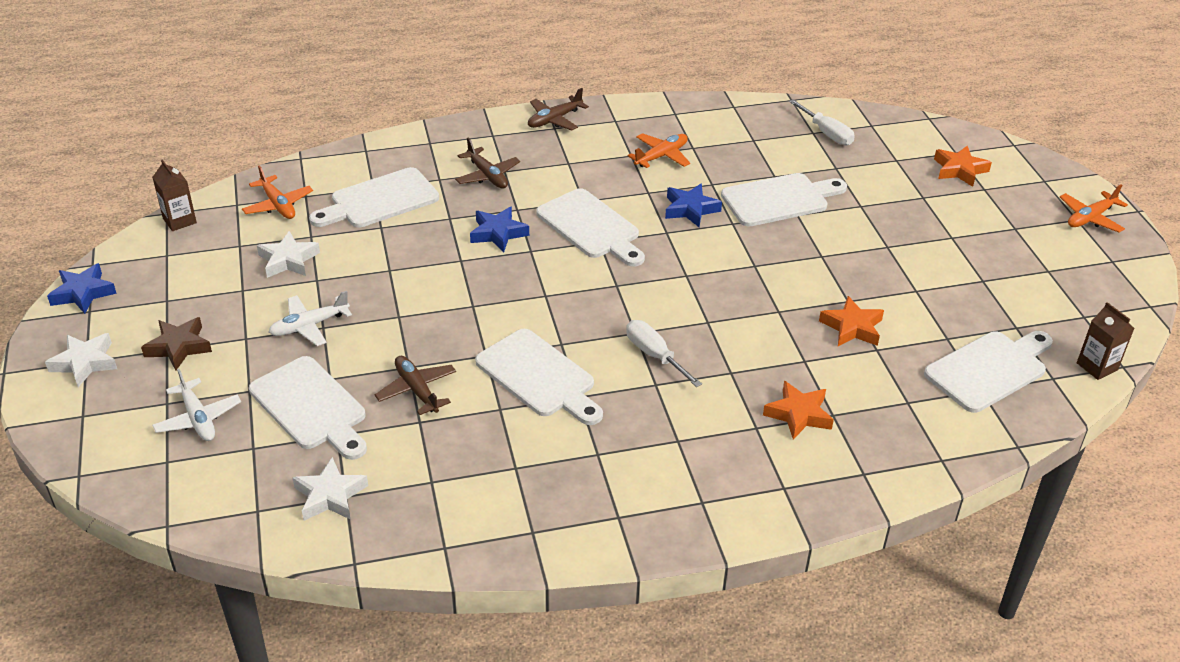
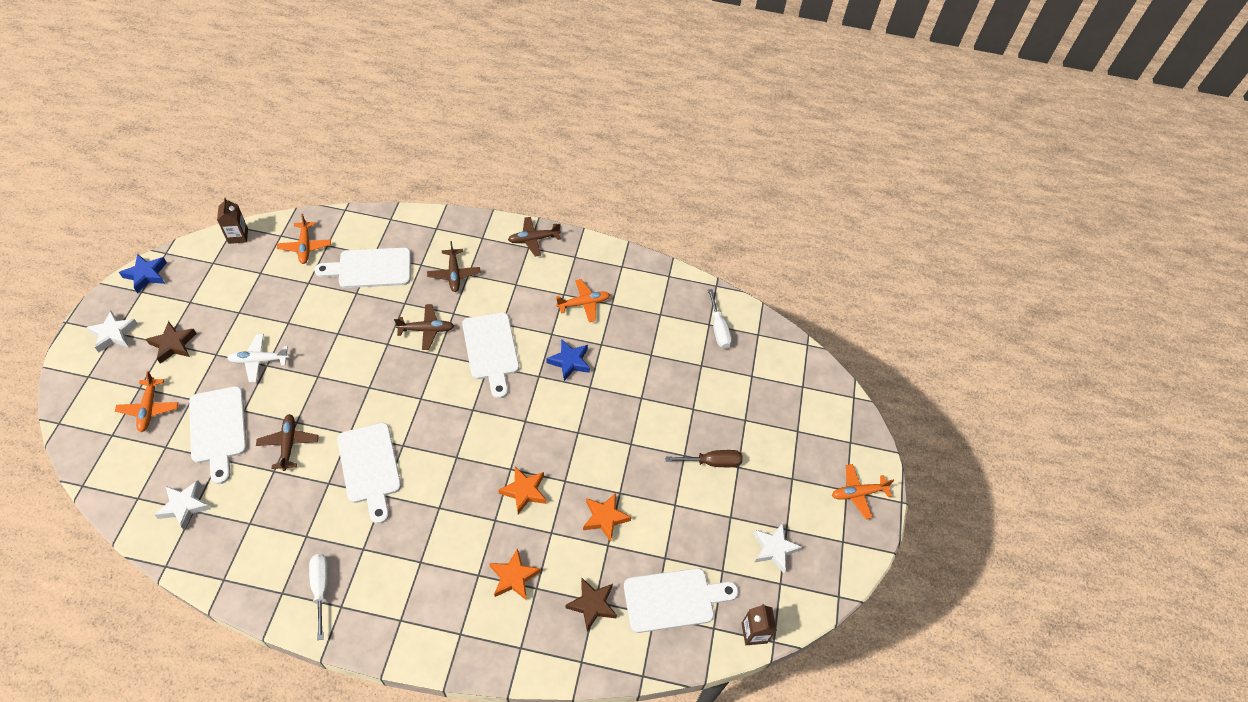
camera: 20 degrees right, 15 degrees up
(198, 418) = (149, 409): white plane -> orange plane
(288, 260) = (281, 298): white star -> white star (774, 549)
(498, 233) = (426, 330): blue star -> brown plane
(654, 355) = (455, 482): white screwdriver -> white screwdriver (321, 588)
(779, 199) = (638, 379): white cutting board -> none
(907, 406) = (592, 605): none -> brown star
(922, 242) = (712, 462): none -> brown screwdriver
(959, 170) = (792, 405): orange star -> orange star (524, 491)

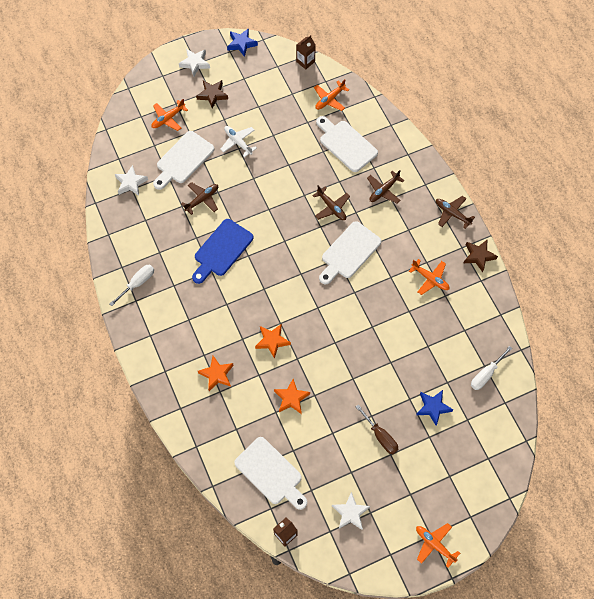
camera: 60 degrees right, 10 degrees up
(370, 467) = (221, 250): white cutting board -> blue cutting board
(569, 362) = (379, 302): blue star -> blue star (433, 407)
(592, 605) = (233, 429): brown star -> brown star (478, 256)

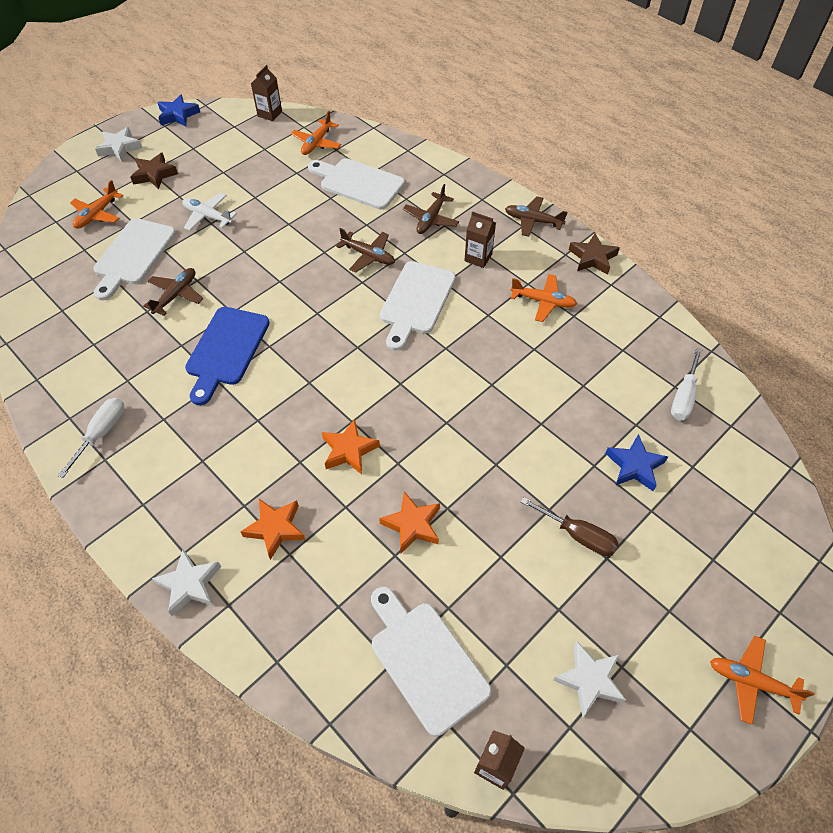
camera: 20 degrees left, 10 degrees down
(131, 183) = (59, 303): white star -> white star (190, 584)
(271, 473) = (425, 661): white cutting board -> white cutting board turned 150 degrees counterclockwise
(402, 231) = (478, 257): none -> brown carton

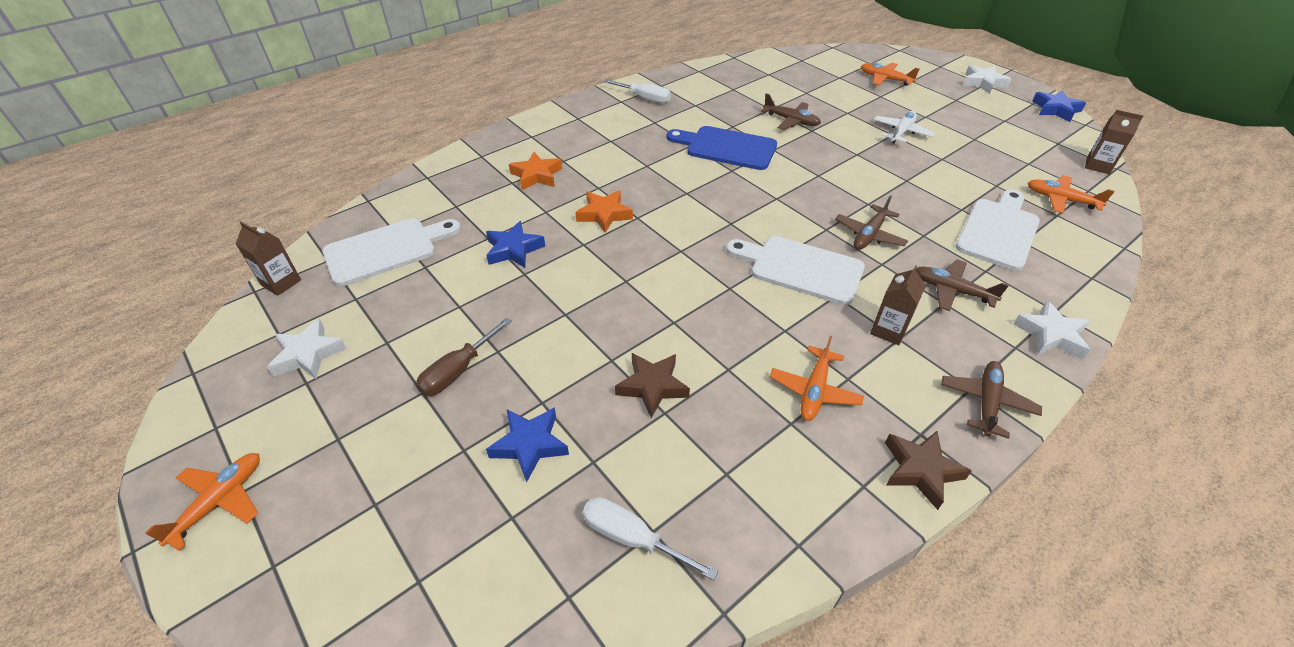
camera: 95 degrees right, 10 degrees down
(133, 255) = (837, 98): white cutting board -> none
(154, 174) = (952, 102): brown star -> brown star (652, 386)
(190, 584) = (504, 139): white star -> white star (1051, 335)
(412, 525) = (514, 249): orange star -> blue star

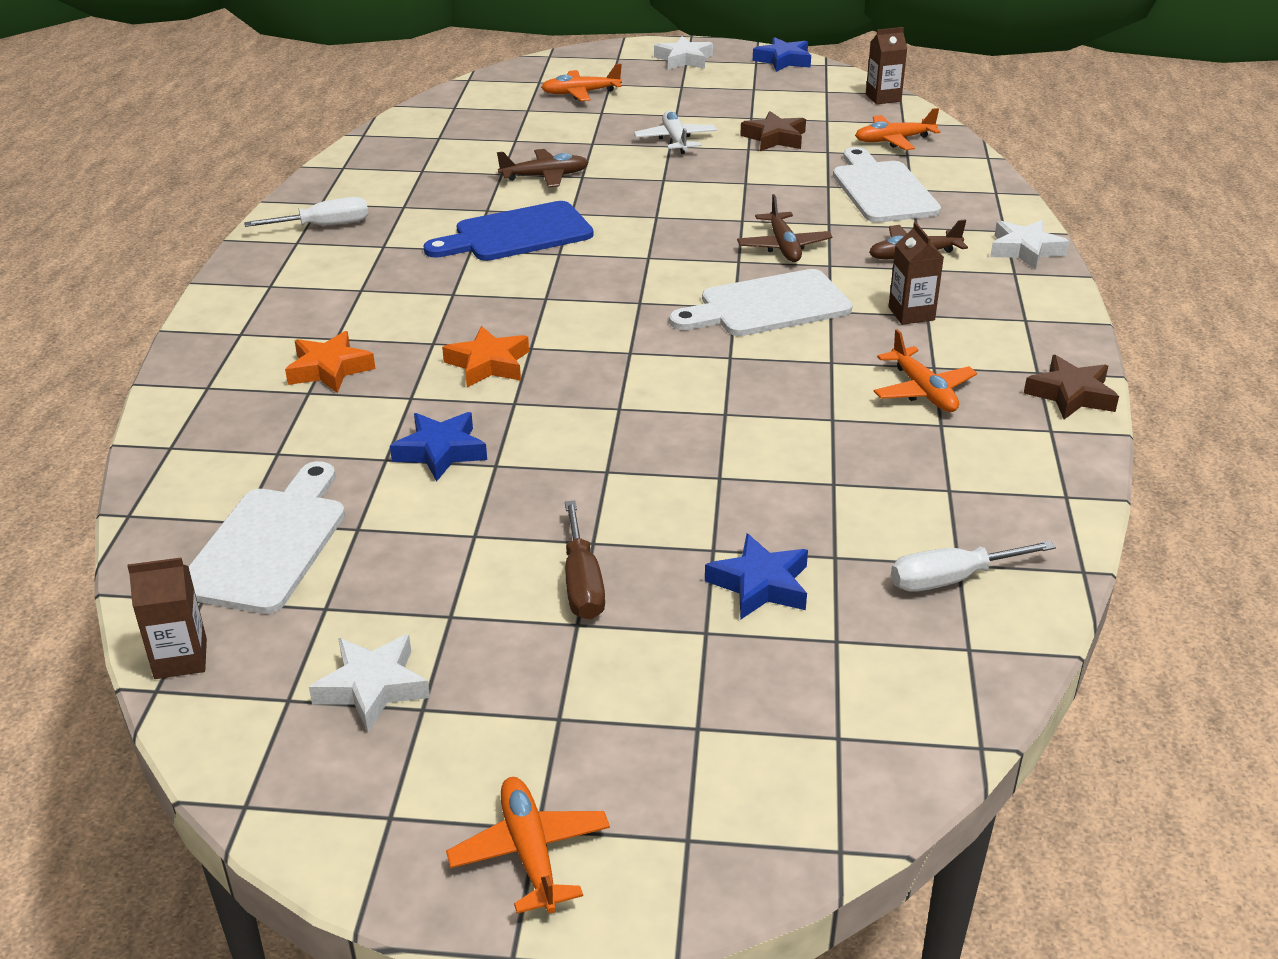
camera: 45 degrees left, 10 degrees down
(652, 386) = (791, 472): brown star -> brown star (774, 138)
(986, 402) = (1048, 322): brown plane -> none

